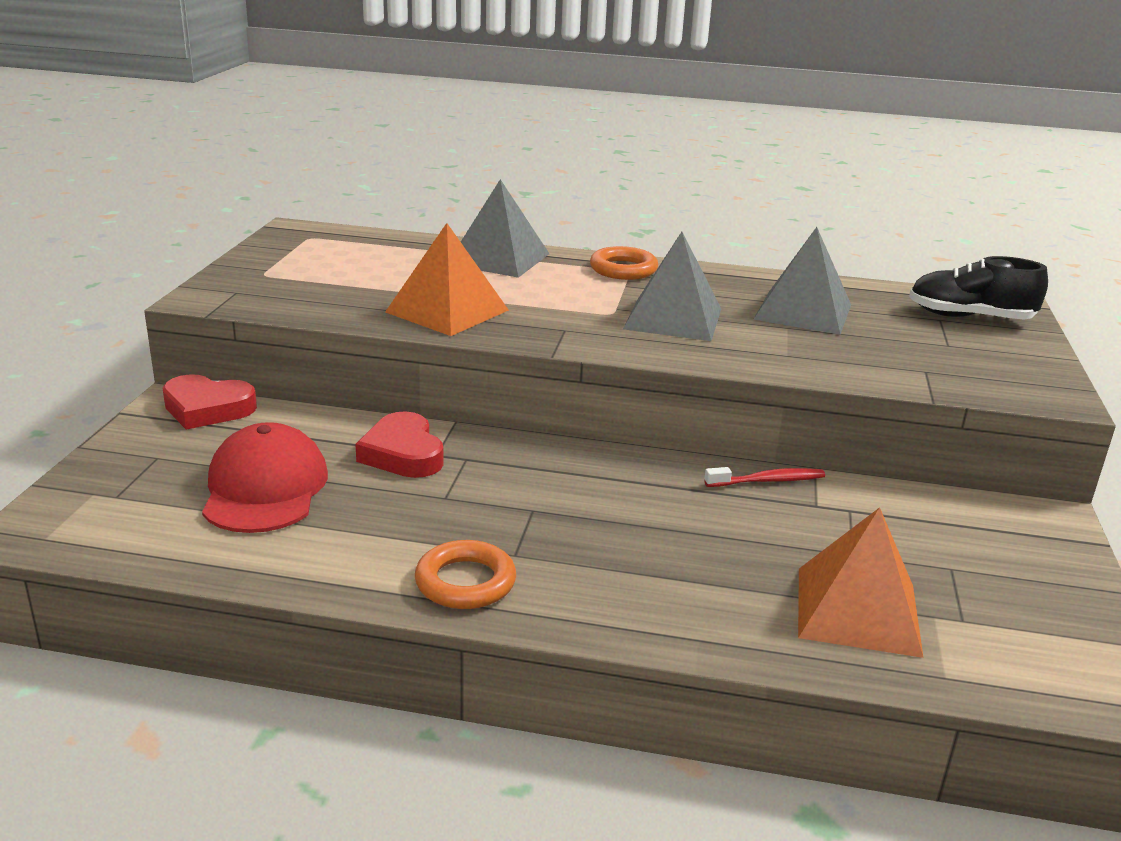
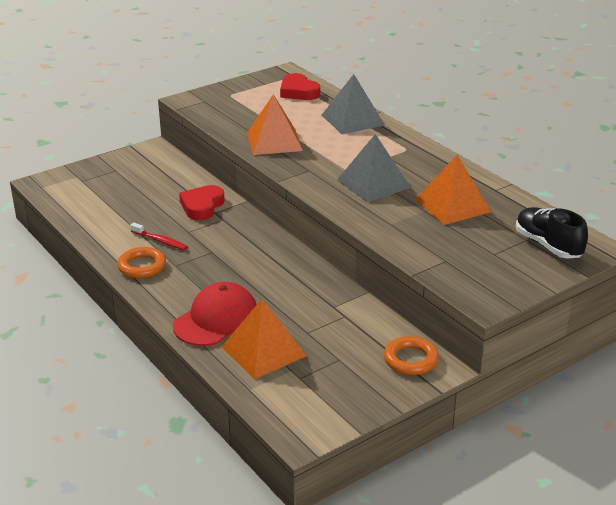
camera: 45 degrees right, 5 degrees up
(207, 409) = (161, 156): red heart -> red heart (298, 92)
(265, 488) = (132, 199): red cap -> red cap (216, 319)
(623, 269) = (405, 147): orange ring -> orange ring (410, 359)
(768, 481) = (332, 286): red toothbrush -> red toothbrush (160, 241)
(803, 312) = (452, 205): grey pyramid -> orange pyramid

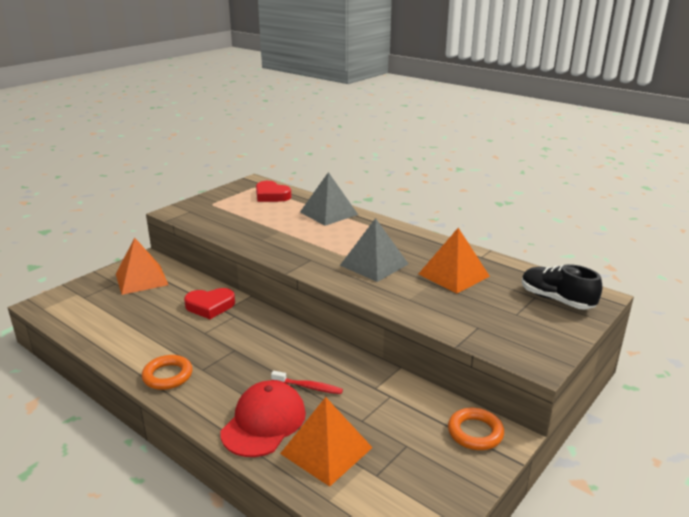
camera: 15 degrees left, 5 degrees down
(160, 241) = (179, 346): red toothbrush -> red toothbrush (308, 387)
(202, 206) = (210, 306): red heart -> red heart turned 105 degrees counterclockwise
(274, 141) = (267, 238): orange pyramid -> orange pyramid (141, 279)

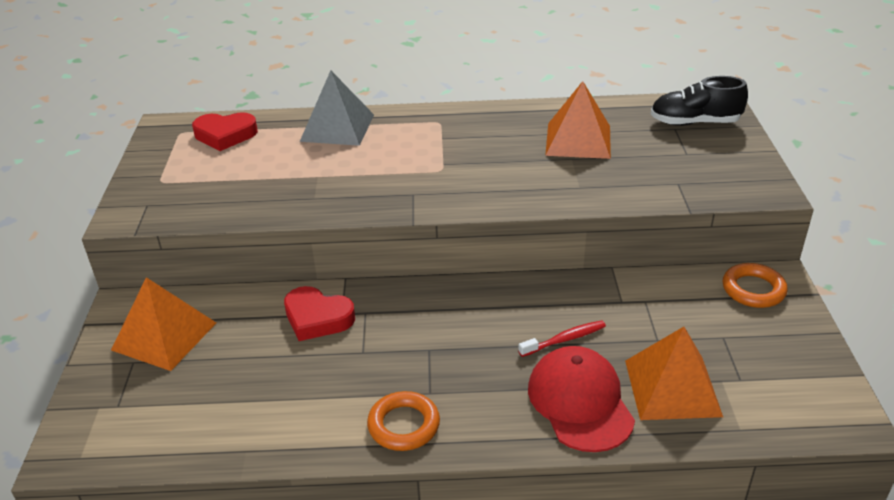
camera: 40 degrees left, 10 degrees up
(210, 306) = (317, 318): red heart -> red heart turned 75 degrees clockwise
(374, 264) = (488, 166): grey pyramid -> none

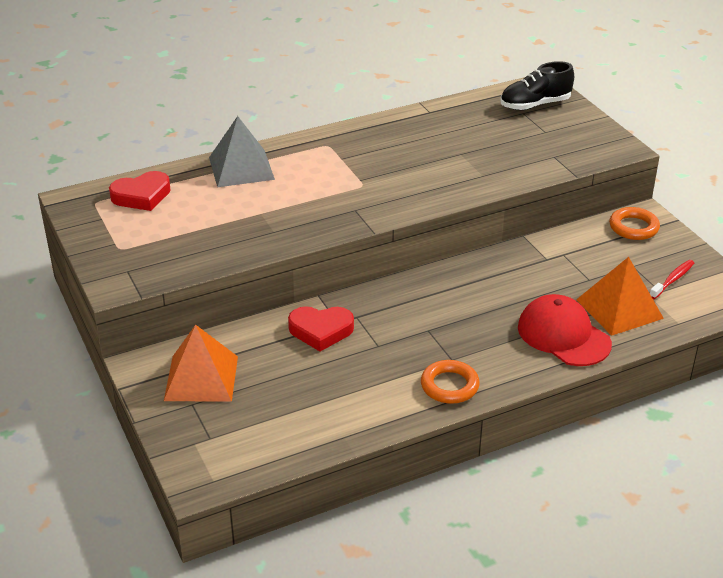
camera: 25 degrees left, 0 degrees up
(564, 339) = (524, 296): red toothbrush -> red toothbrush (672, 280)
(578, 140) = (455, 138): orange pyramid -> none

